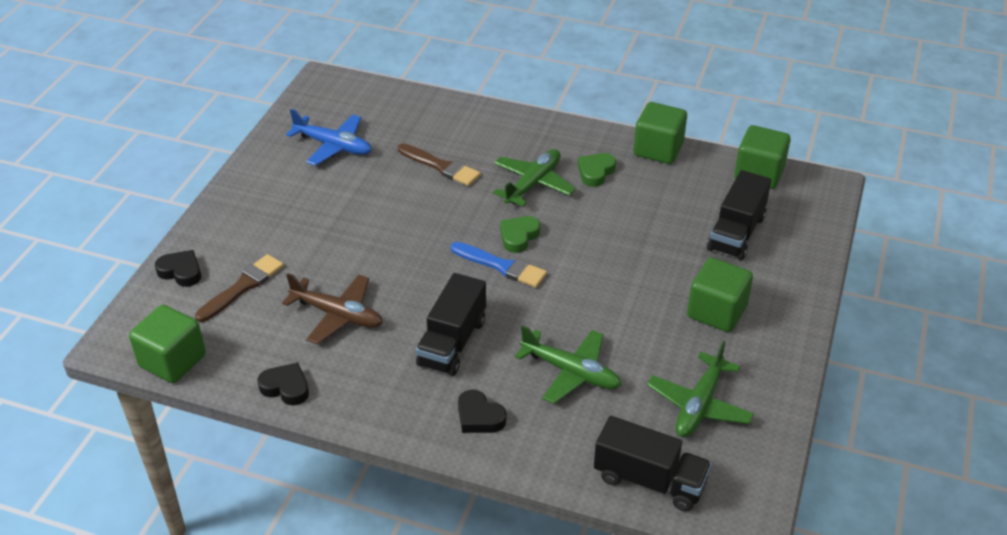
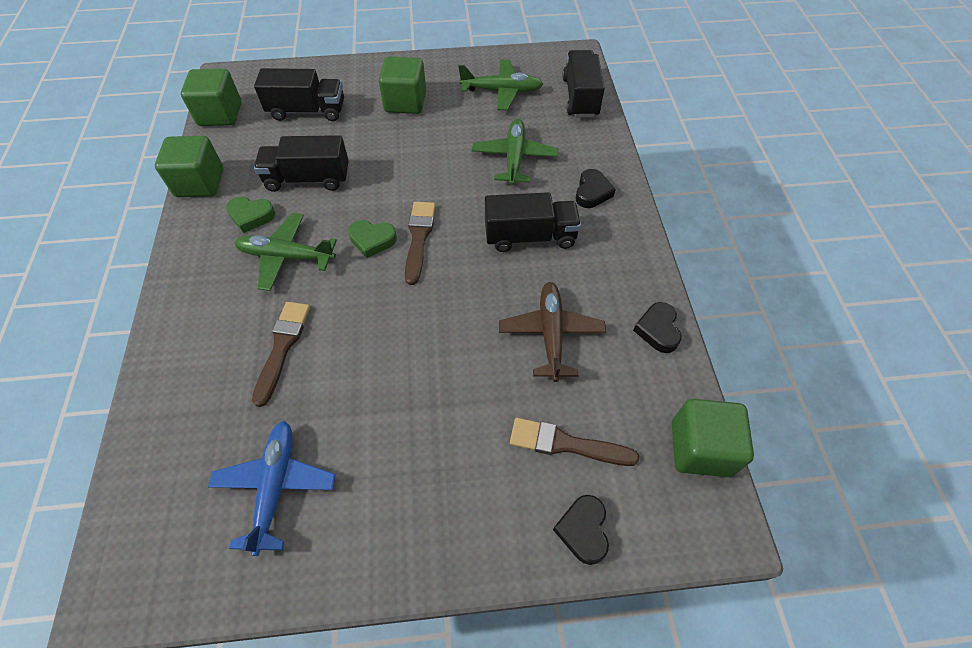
camera: 115 degrees left, 15 degrees up
(501, 266) = (419, 238): blue brush -> brown brush
(625, 214) = (308, 179): none -> black truck

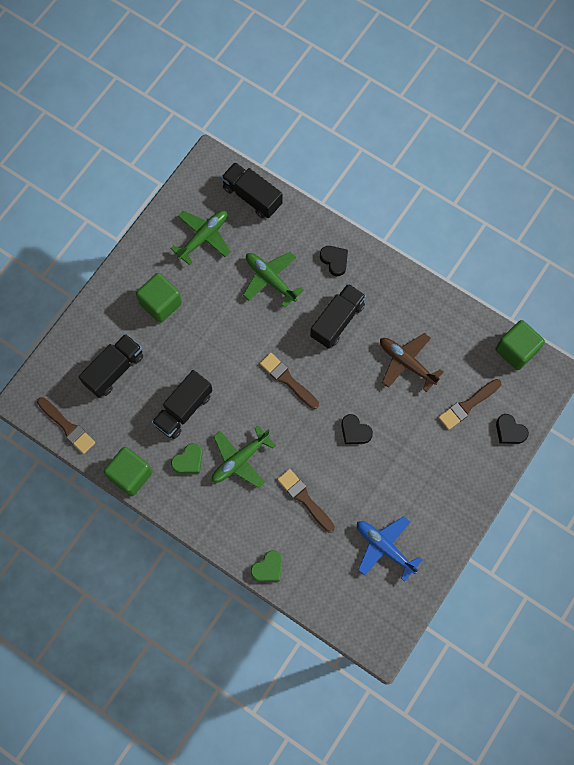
camera: 50 degrees left, 15 degrees up
(220, 114) = (67, 427): green cube -> brown brush
(372, 240) = (267, 406): green heart -> green heart (268, 568)
(657, 330) = (446, 311): black heart -> black heart (355, 431)

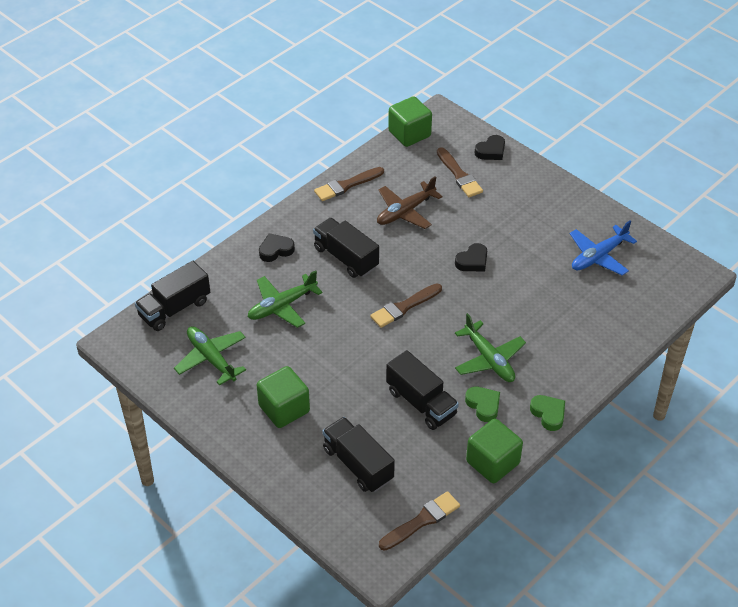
camera: 80 degrees left, 25 degrees down
(268, 568) = (613, 351): green heart -> green heart (548, 414)
(304, 499) = (540, 311): brown brush -> brown brush (346, 185)

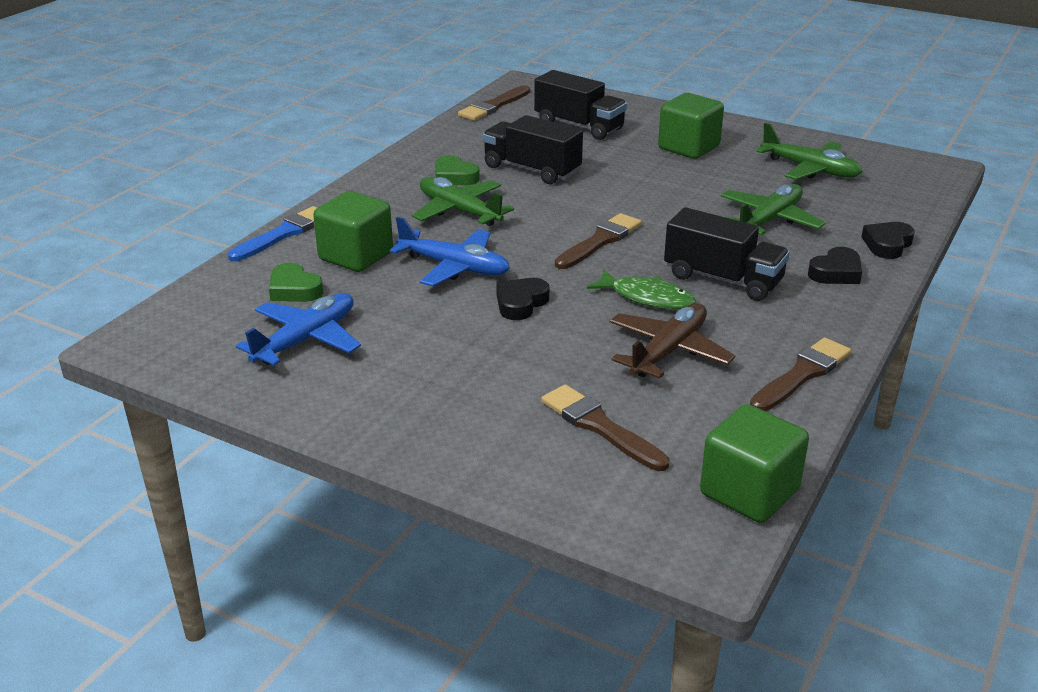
camera: 165 degrees right, 15 degrees down
(174, 308) = (905, 200): black truck -> none
(398, 251) = (647, 298): none -> green fish
(491, 151) = (552, 486): black heart -> black heart (887, 244)
(492, 462) = (431, 143): green cube -> green cube (356, 256)
(504, 300) = (455, 267): none -> blue plane
(548, 414) = (371, 180): green heart -> green heart (294, 289)
(615, 358) = (283, 234): none -> blue brush

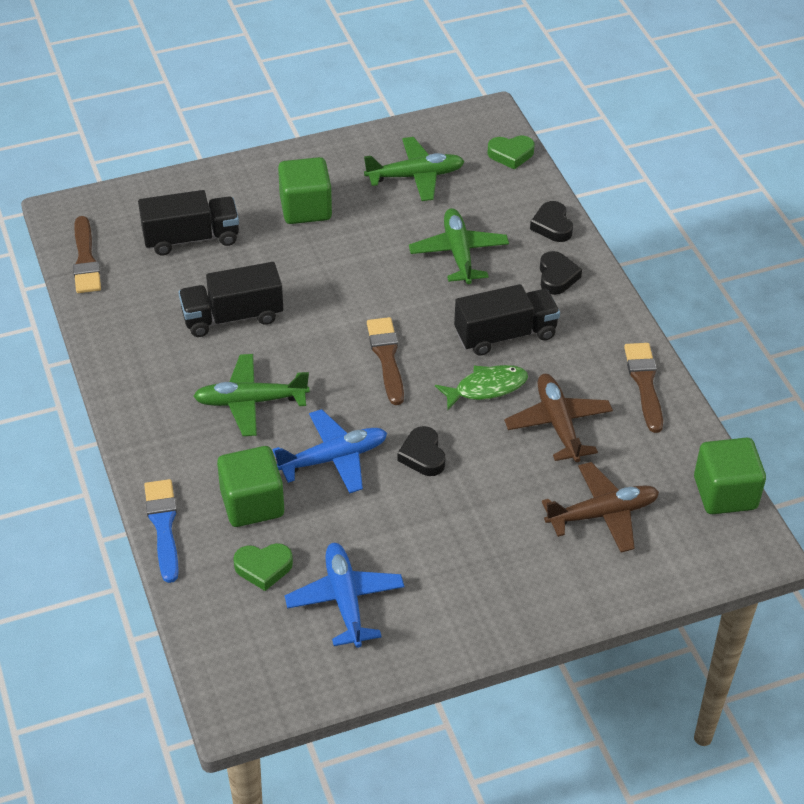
camera: 50 degrees left, 15 degrees up
(454, 177) = (188, 367): green heart -> green heart (511, 154)
(600, 427) = (602, 514): brown brush -> brown plane

